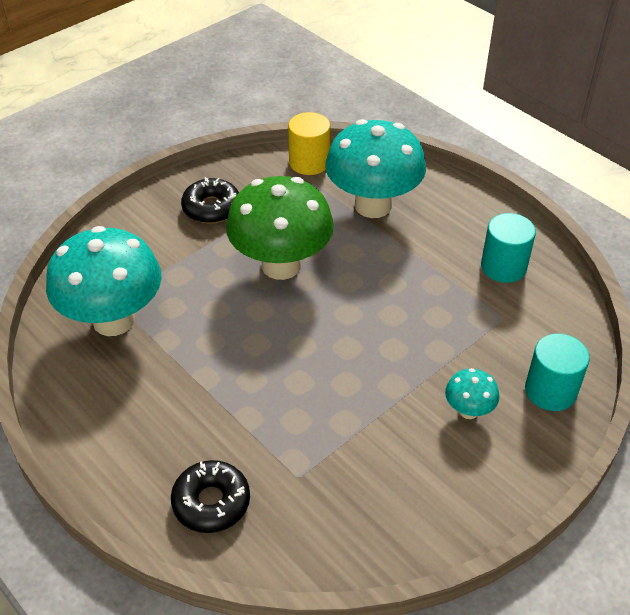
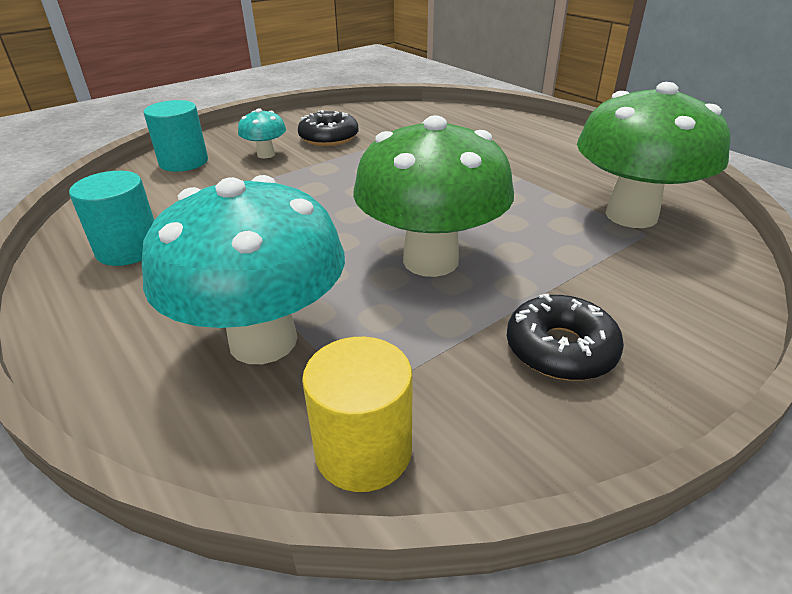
camera: 175 degrees left, 10 degrees down
(113, 320) = (631, 215): turquoise mushroom -> green mushroom
(211, 502) = (482, 125): black donut -> black donut (329, 138)

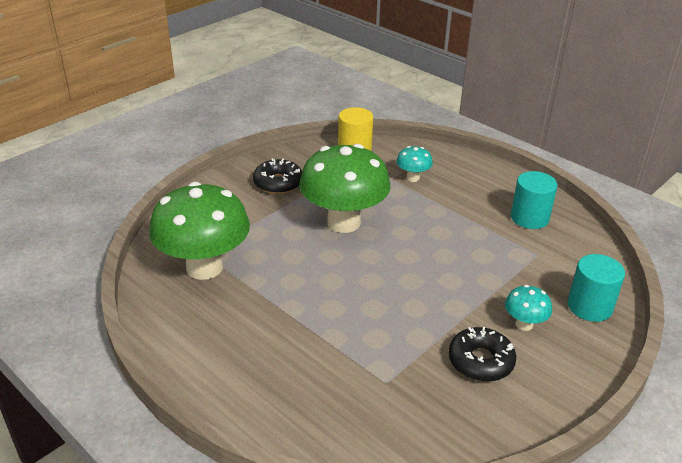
camera: 170 degrees right, 0 degrees up
(263, 340) = (413, 178): turquoise mushroom -> turquoise mushroom, size x0.44

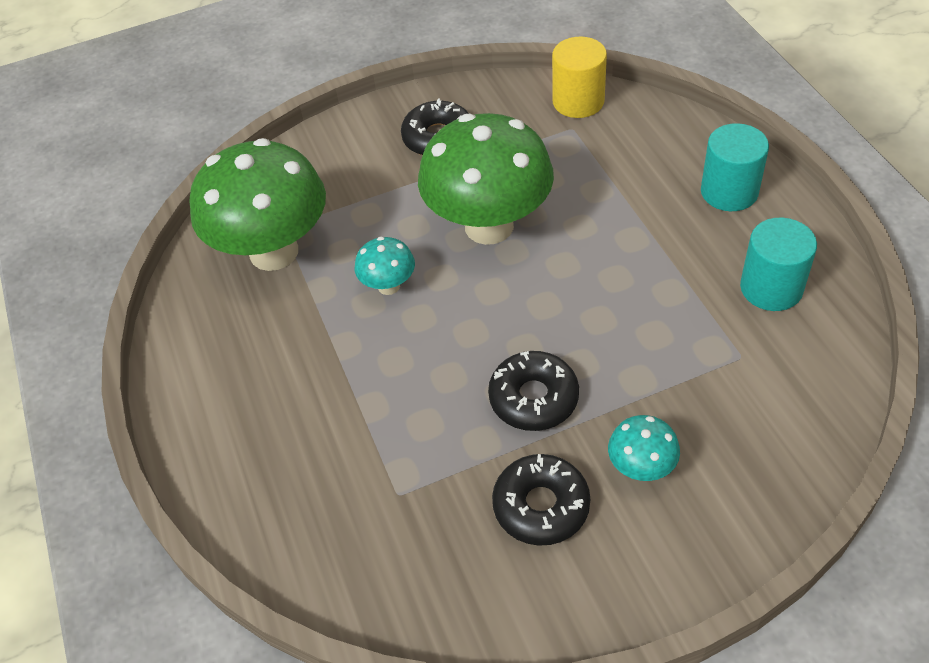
camera: 30 degrees right, 15 degrees up
(413, 178) = (634, 172): turquoise mushroom -> turquoise mushroom (388, 286)
(435, 305) = (533, 398): none -> black donut
(589, 306) = (762, 470): turquoise cylinder -> turquoise cylinder (729, 191)

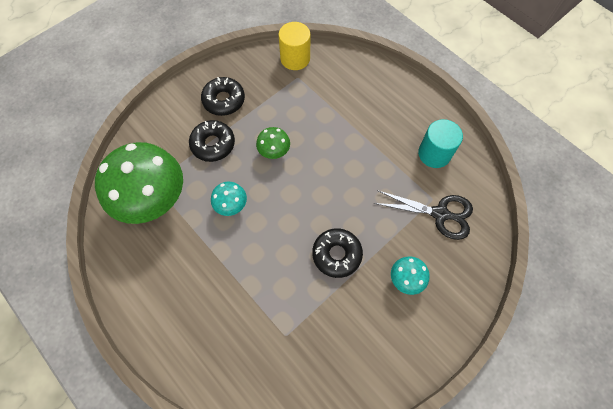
camera: 25 degrees left, 15 degrees up
(489, 226) = (274, 152): green mushroom -> green mushroom, size x0.44
(541, 506) = (363, 318): black donut -> black donut (213, 144)
(729, 191) = (394, 99): turquoise cylinder -> none
(746, 383) = (440, 214): none -> black scissors

